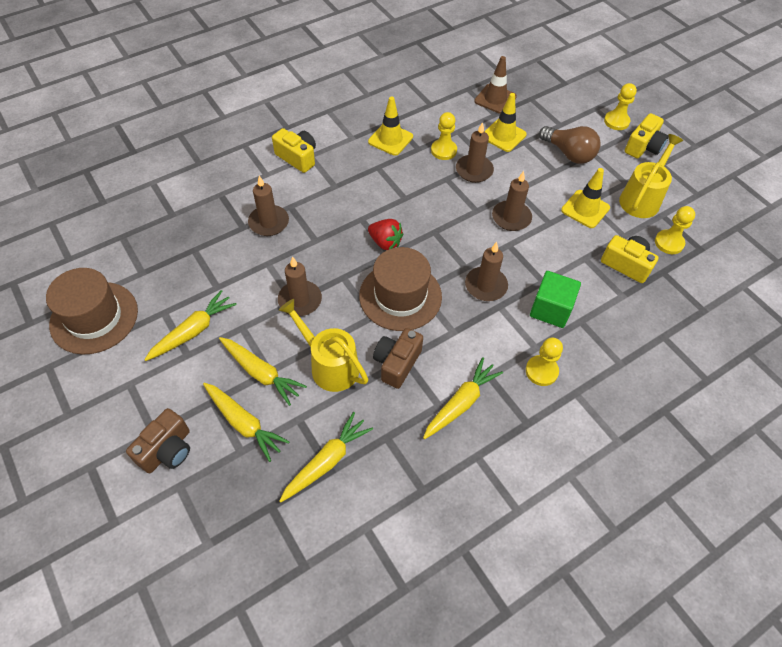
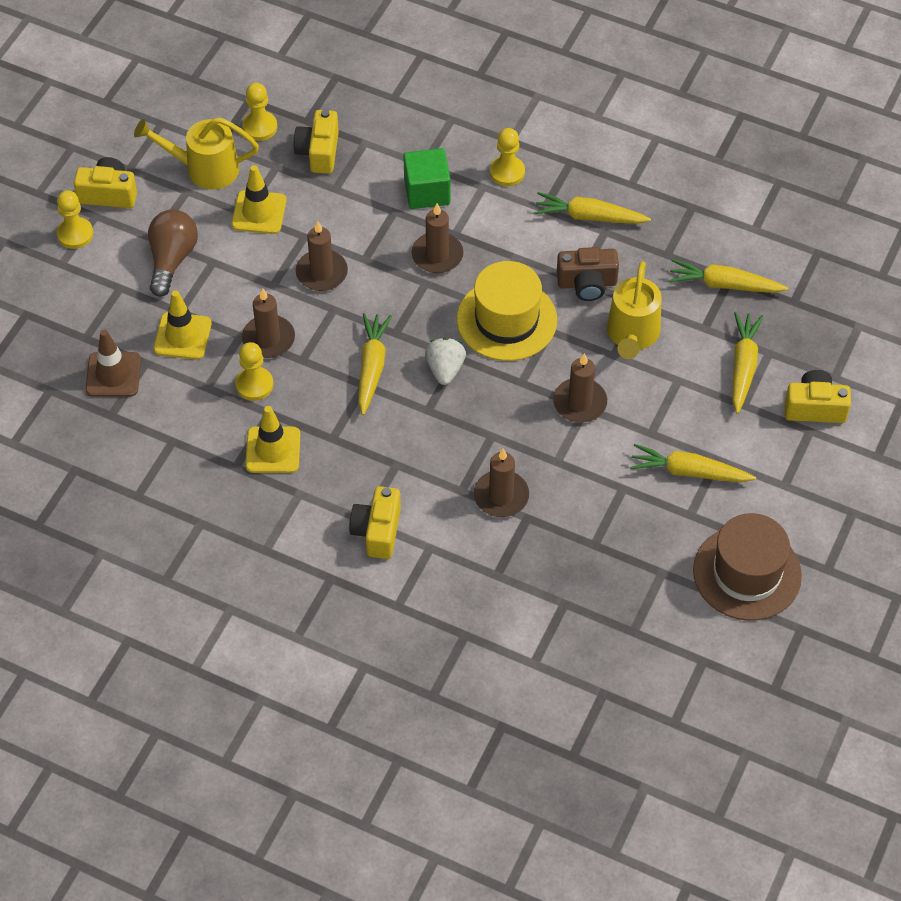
camera: 120 degrees left, 0 degrees up
(167, 450) = (814, 407): brown camera -> yellow camera
(261, 373) = (685, 385): yellow carrot -> yellow carrot (371, 367)
(385, 242) = (445, 369): red strawberry -> white strawberry
(400, 296) = (506, 320): brown hat -> yellow hat

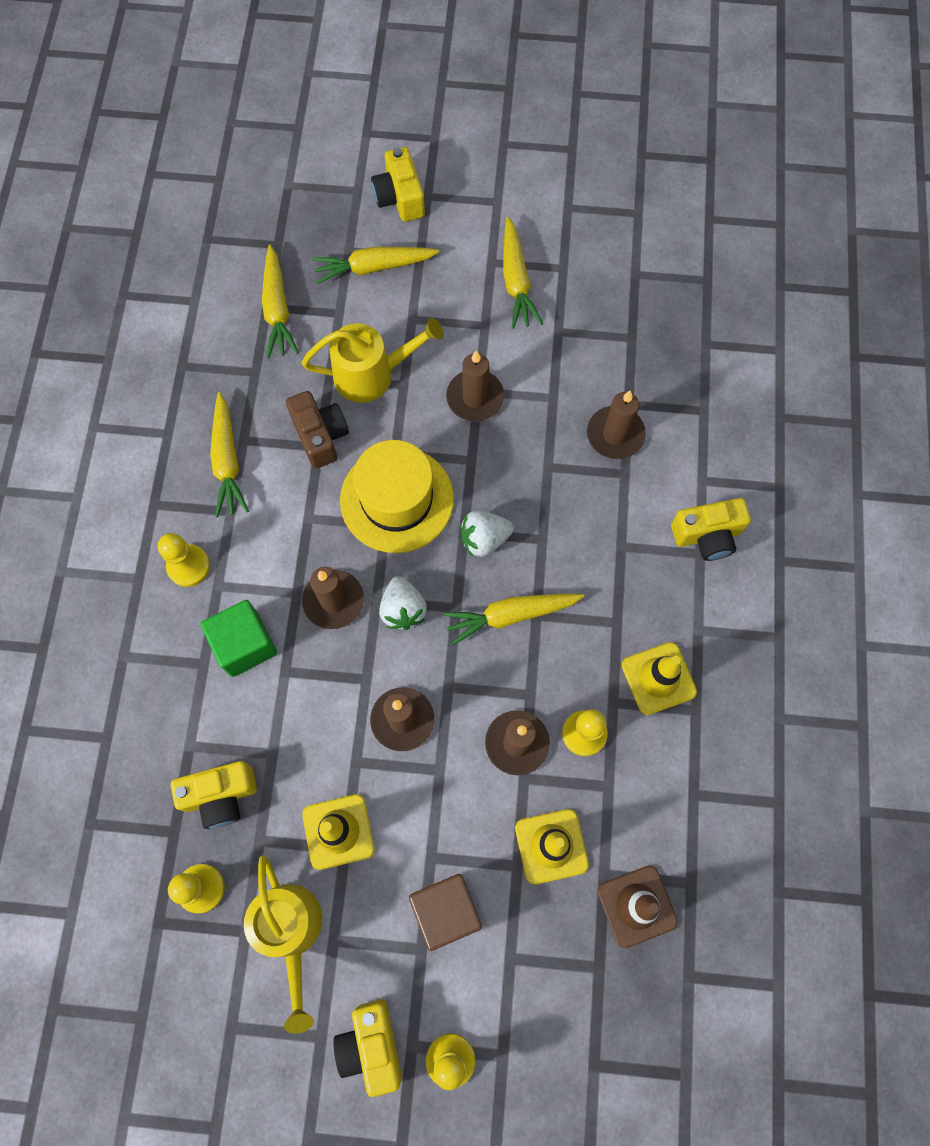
camera: 110 degrees left, 15 degrees up
(172, 259) = (446, 910): brown light bulb -> brown cube
(409, 297) = (403, 609): none -> white strawberry
(747, 573) = (605, 207): brown hat -> none

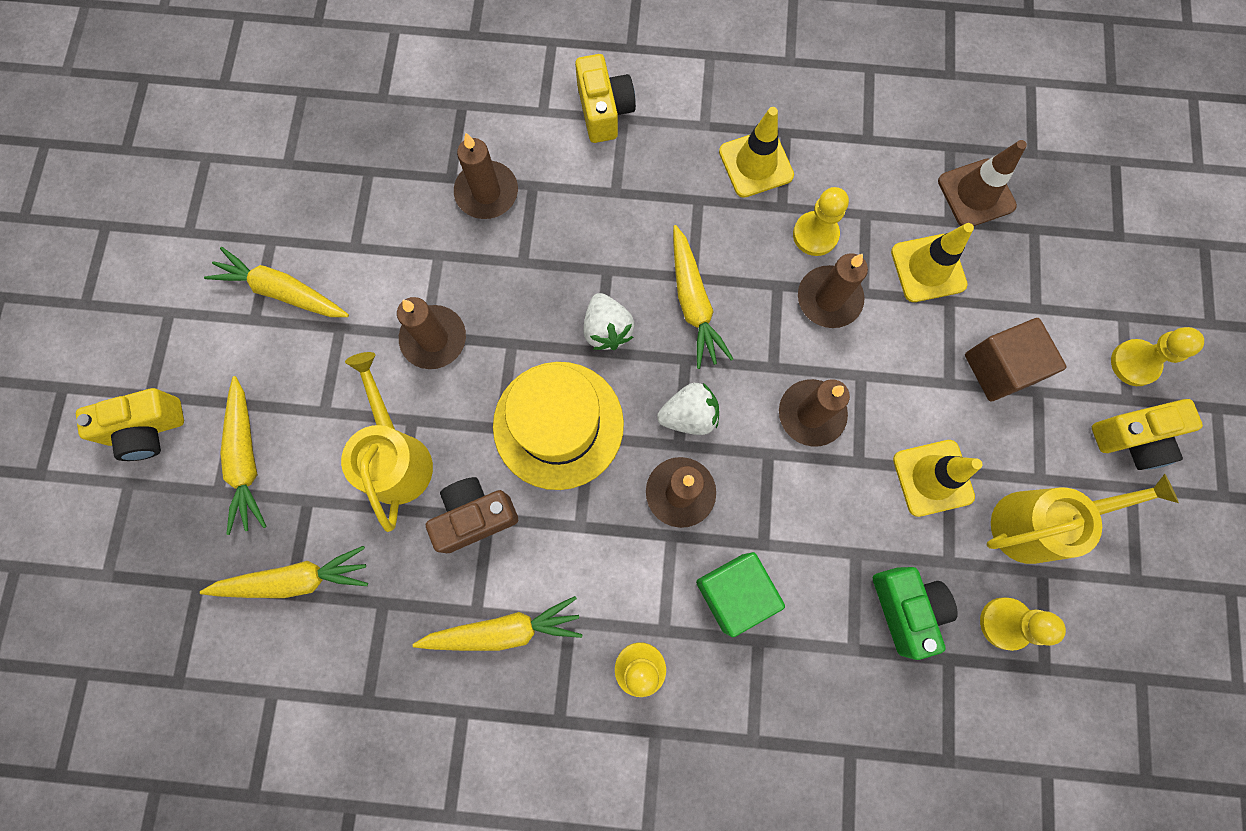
camera: 90 degrees left, 5 degrees up
(221, 796) = (906, 608): yellow camera -> green camera
(516, 281) = (283, 291): yellow carrot -> yellow carrot turned 150 degrees counterclockwise

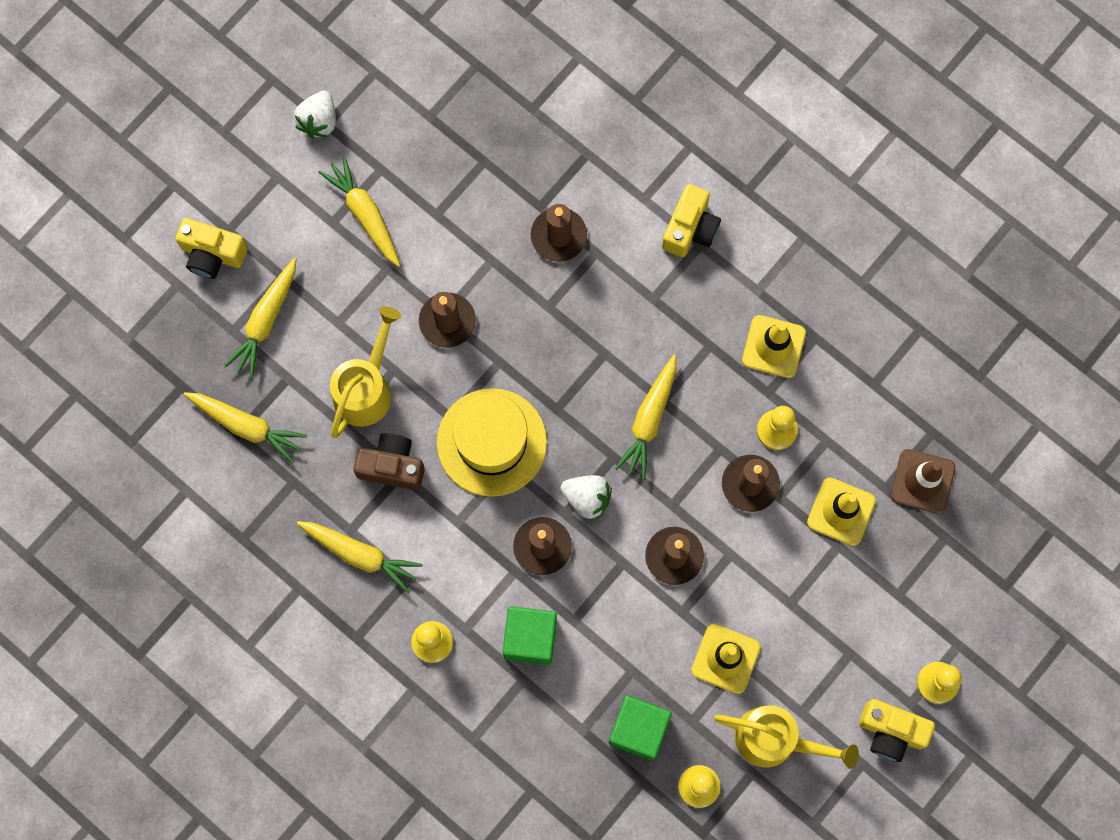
camera: 35 degrees right, 0 degrees up
(607, 329) = (573, 397): white strawberry -> white strawberry (319, 121)
(906, 608) = (638, 729): green camera -> green cube
(999, 368) = (835, 618): brown cube -> none

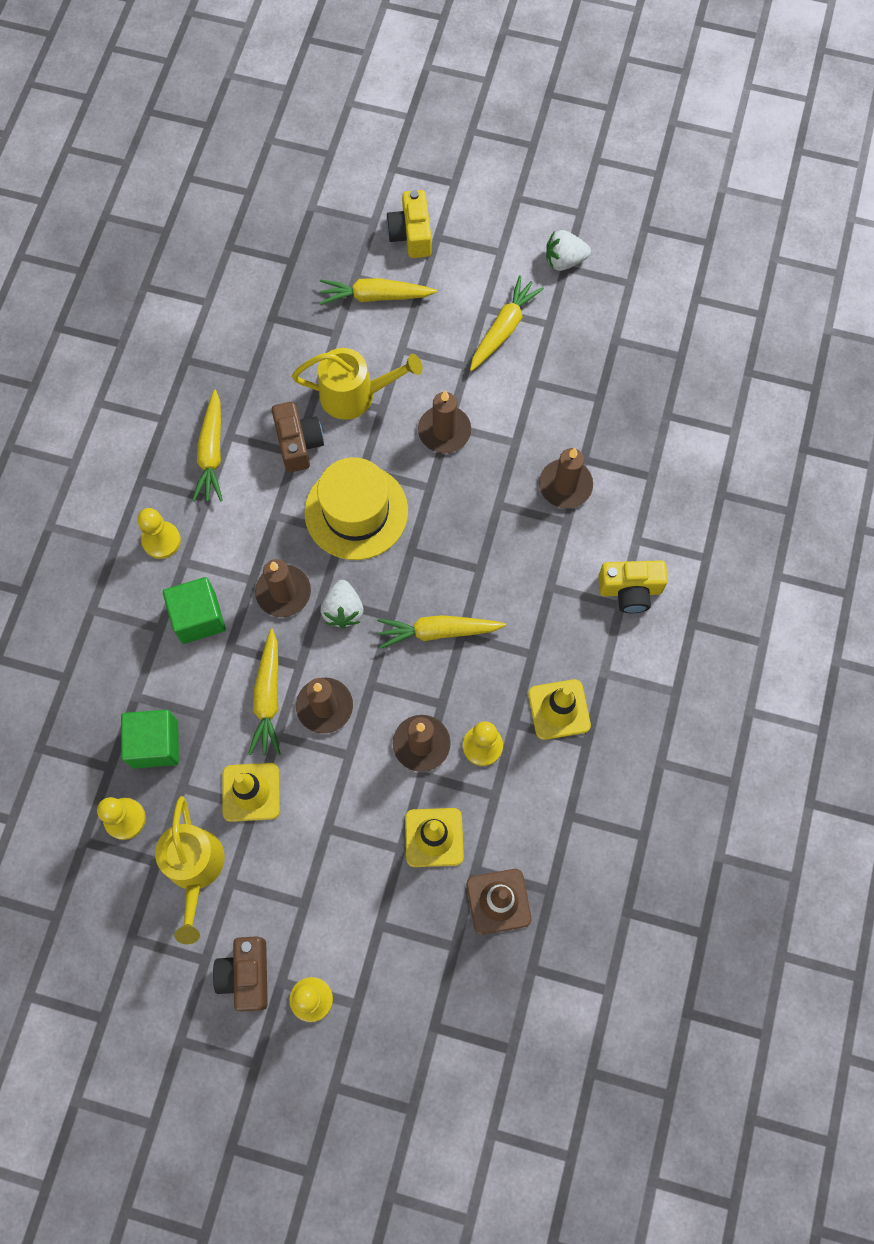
camera: 65 degrees right, 5 degrees down
(246, 426) = (281, 321): yellow carrot -> yellow carrot (268, 697)
(891, 731) = (246, 975): yellow camera -> brown camera

